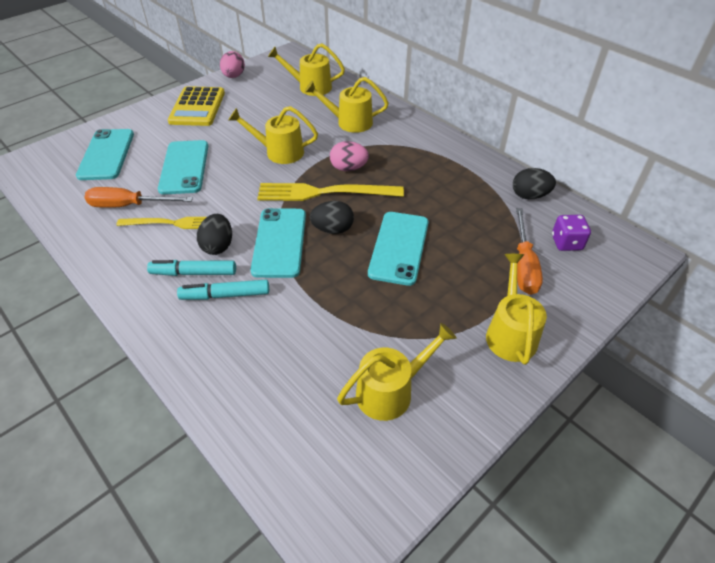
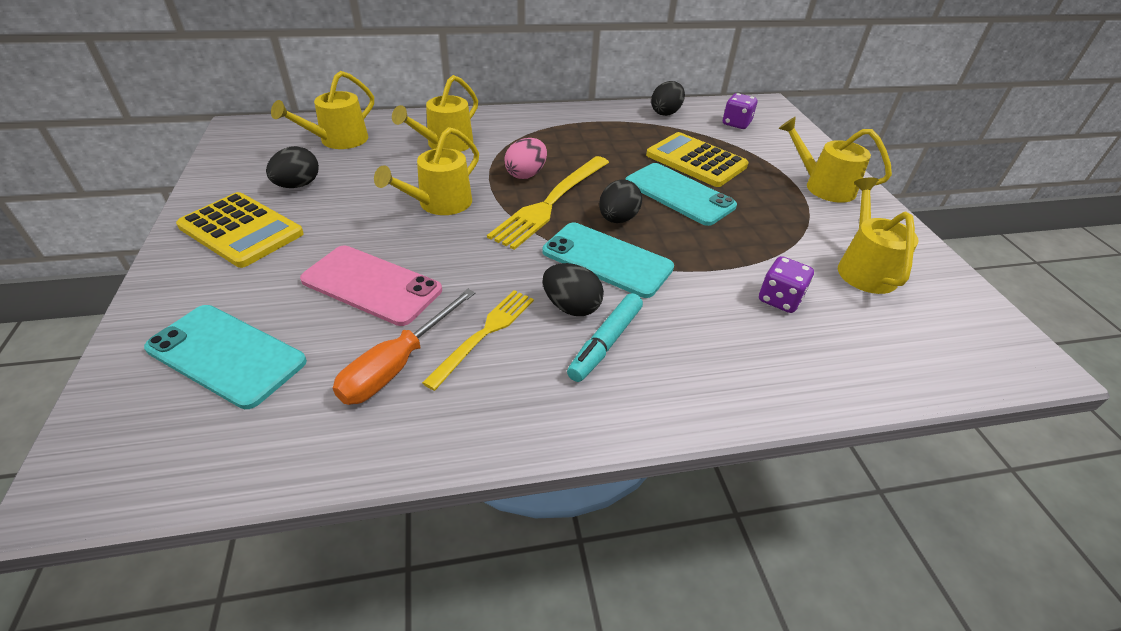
camera: 60 degrees left, 5 degrees down
(184, 167) = (371, 285): turquoise phone -> pink phone
(225, 295) = (666, 329): turquoise marker -> none
(234, 76) = (216, 179): pink egg -> none
(252, 100) = (298, 185): none -> black egg
(302, 345) = (779, 299): none -> purple dice
(463, 240) = (696, 161): none -> yellow calculator
(523, 265) = (749, 150): orange screwdriver -> none

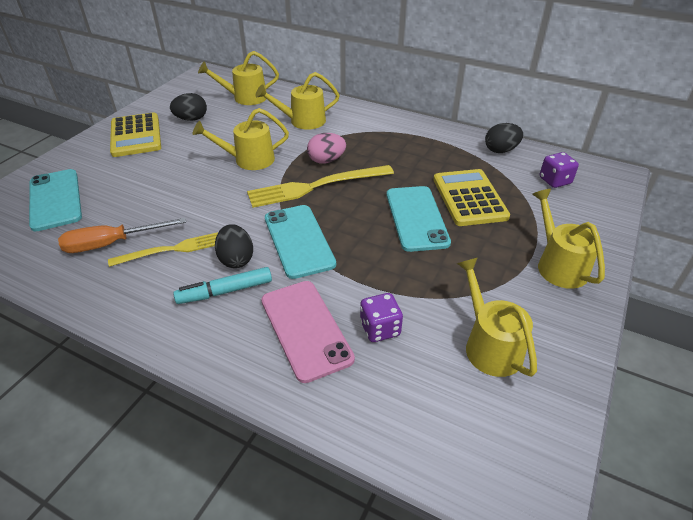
camera: 40 degrees right, 0 degrees up
(371, 285) = (154, 193): pink phone -> pink phone (305, 329)
(617, 219) = (344, 217): black egg -> none
(864, 268) = (489, 345): yellow watering can -> yellow watering can turned 60 degrees counterclockwise

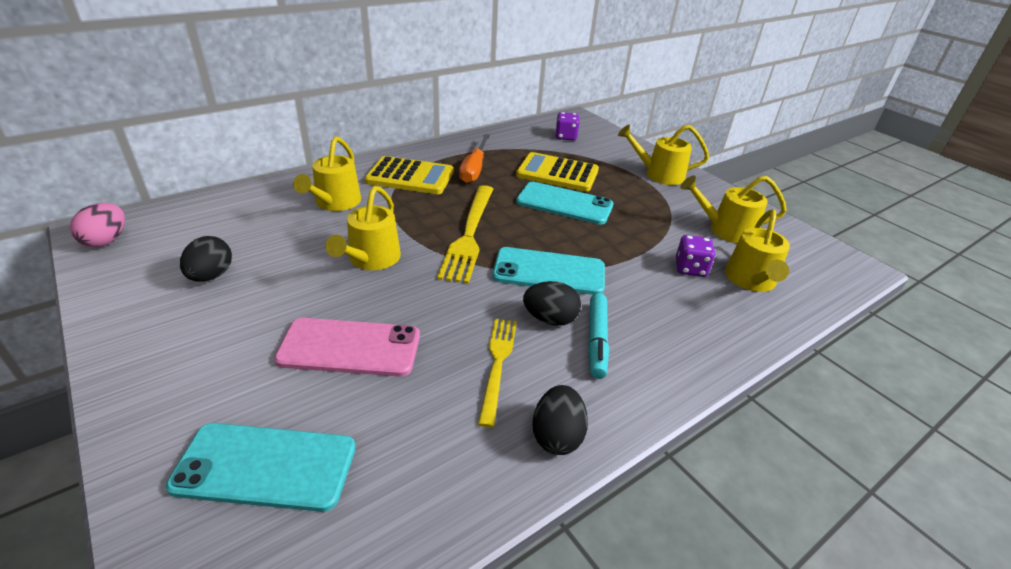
camera: 65 degrees left, 5 degrees down
(112, 244) = (443, 416): orange screwdriver -> orange screwdriver (474, 169)
(136, 135) = (182, 337): yellow calculator -> yellow calculator (410, 177)
(245, 98) = (221, 221): yellow watering can -> yellow watering can (751, 281)
(305, 329) = (674, 306): pink phone -> pink phone (350, 347)
(326, 160) = (430, 214): pink egg -> pink egg (106, 240)
(501, 150) = (506, 137): black egg -> black egg (557, 436)

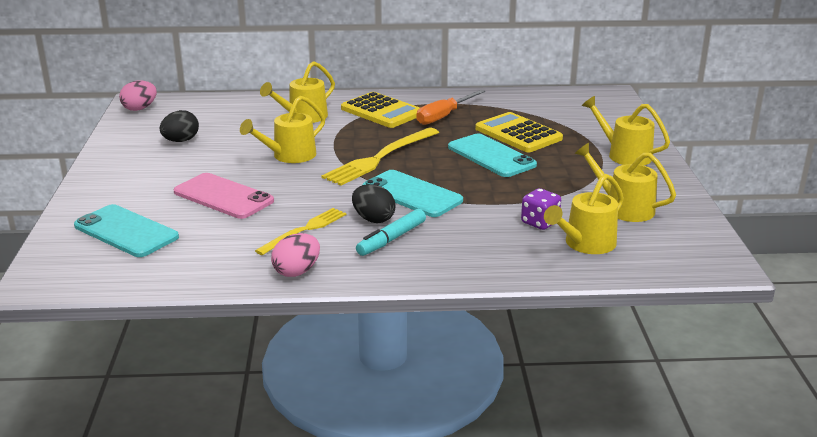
camera: 35 degrees right, 10 degrees down
(557, 436) = (297, 272): black egg -> pink egg
(565, 137) = (571, 108): purple dice -> none

